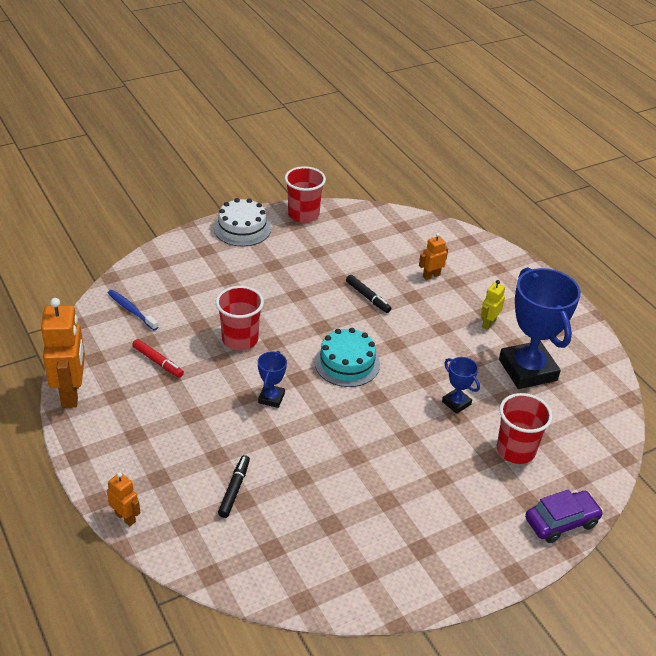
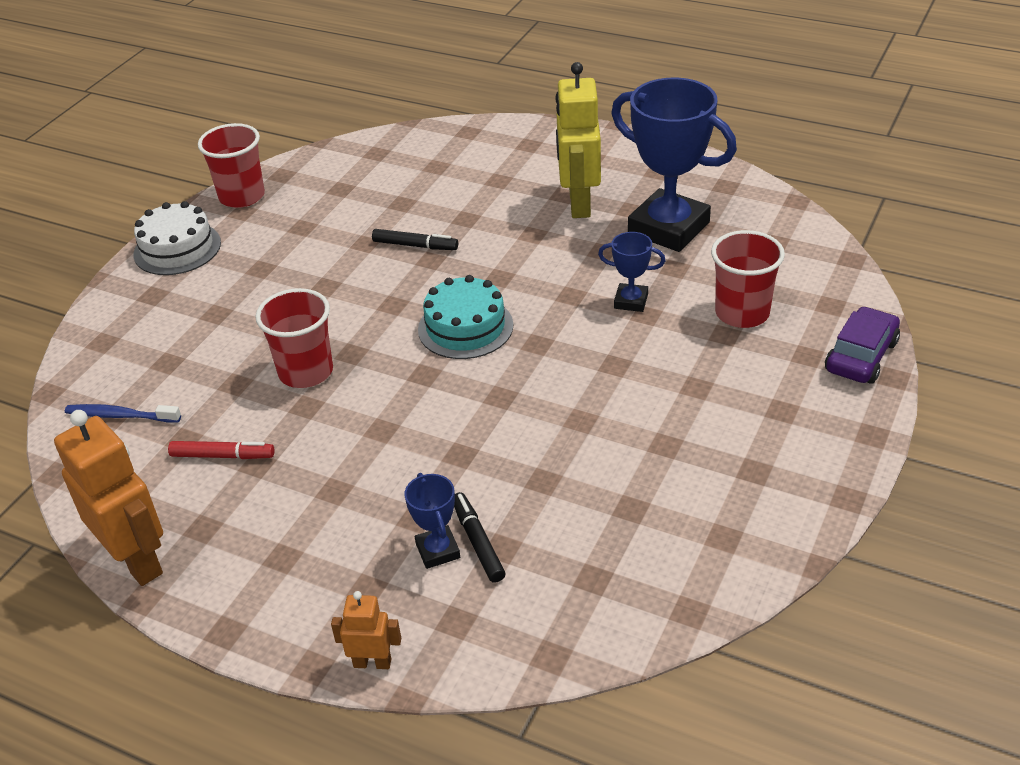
camera: 30 degrees left, 0 degrees up
(271, 398) = (415, 414): blue trophy -> blue trophy (438, 551)
(431, 276) = (464, 187): orange robot -> none
(488, 323) = (579, 204): yellow robot -> yellow robot, size x2.00

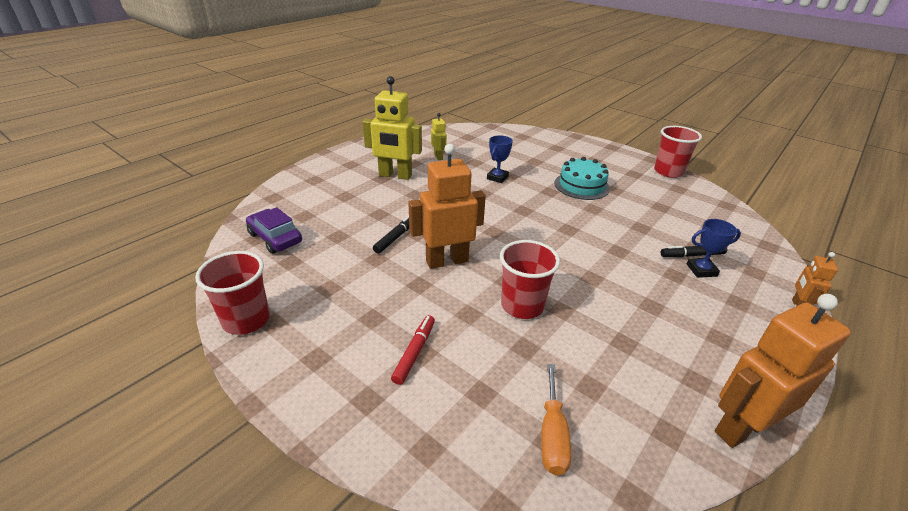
camera: 80 degrees left, 5 degrees down
(120, 416) = (552, 435): blue toothbrush -> orange screwdriver
(177, 248) = (297, 374): white cake -> none
(222, 456) = (614, 362): red marker -> red marker (414, 352)
(378, 296) = (447, 261): none -> orange robot
(465, 327) = (498, 231): turquoise cake -> turquoise cake (581, 186)
(668, 228) = (438, 157): blue trophy -> yellow robot
(742, 313) = (520, 154): red cup -> red cup (668, 172)
(861, 356) = (560, 138): purple car -> purple car (275, 238)

